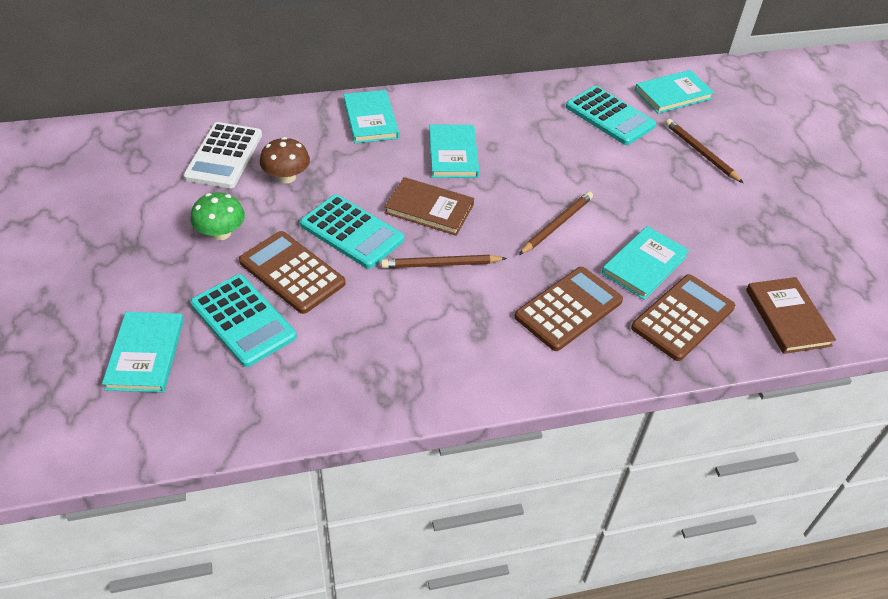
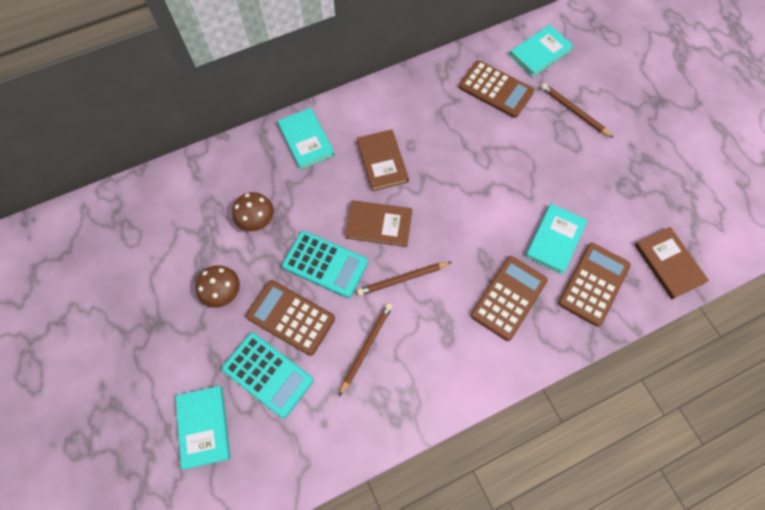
camera: 10 degrees left, 20 degrees up
(221, 233) = (223, 292): green mushroom -> brown mushroom
(224, 156) = (199, 210): white calculator -> none
(453, 154) = (382, 161): turquoise book -> brown book
(556, 225) = (480, 216): brown pencil -> brown pencil (366, 347)
(609, 116) = (495, 89): turquoise calculator -> brown calculator

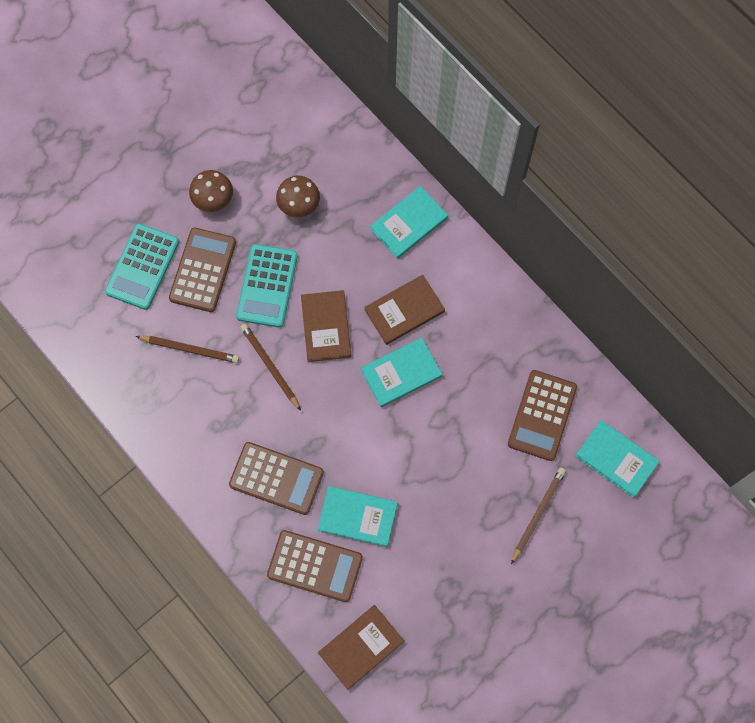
camera: 75 degrees right, 5 degrees up
(204, 427) = (83, 227): turquoise book -> turquoise book (401, 373)

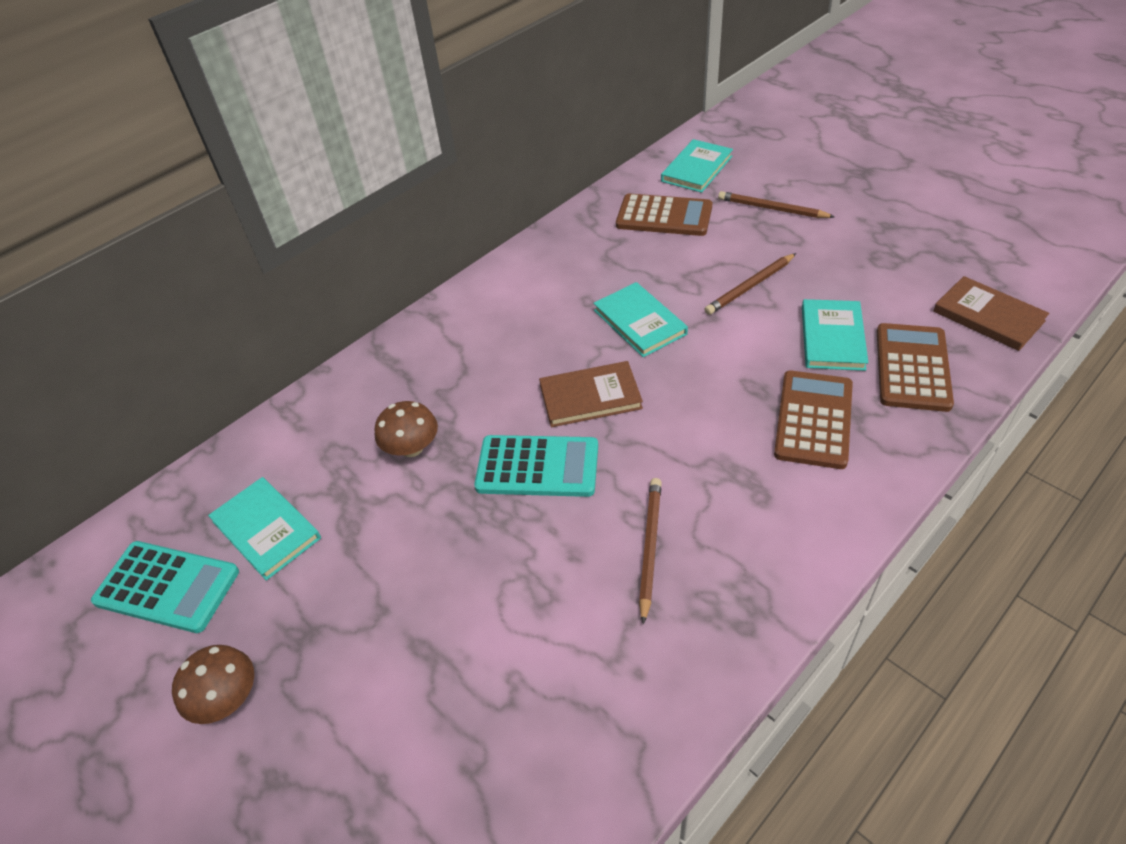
camera: 90 degrees left, 25 degrees down
(142, 267) = (517, 638): turquoise calculator -> turquoise calculator (167, 587)
(203, 270) = (518, 549): brown calculator -> none
(213, 199) = (398, 553): brown mushroom -> brown mushroom (227, 698)
(270, 366) = (657, 447): brown pencil -> brown pencil (750, 286)
(404, 311) = (559, 328): brown book -> none
(409, 224) = (443, 338): turquoise book -> turquoise book (267, 529)

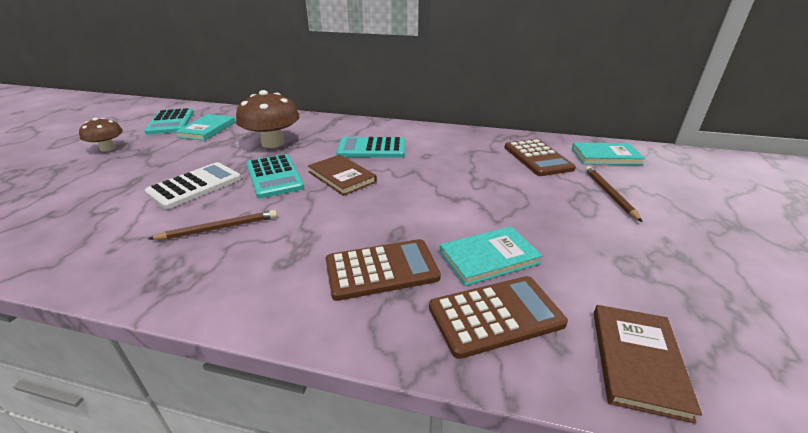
camera: 55 degrees right, 15 degrees down
(412, 448) = (273, 143): brown mushroom -> brown mushroom, size x1.70
(502, 565) = (195, 186): none -> white calculator
(525, 344) = (371, 148): none -> turquoise calculator
(640, 322) = (423, 175): turquoise book -> none
(750, 286) = (506, 206): brown pencil -> none

